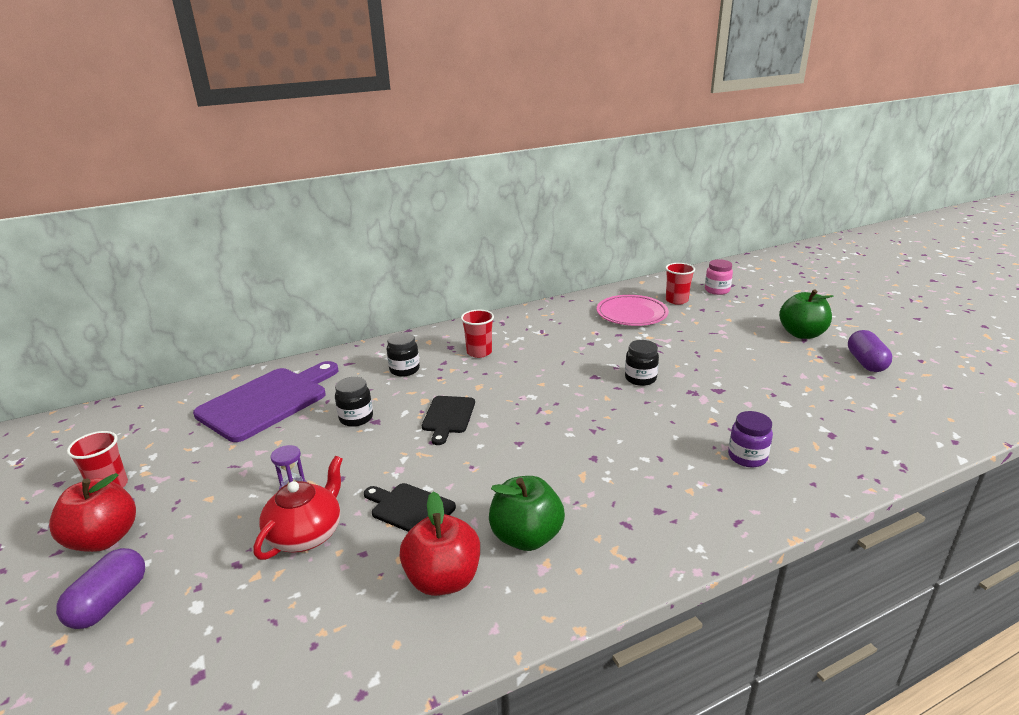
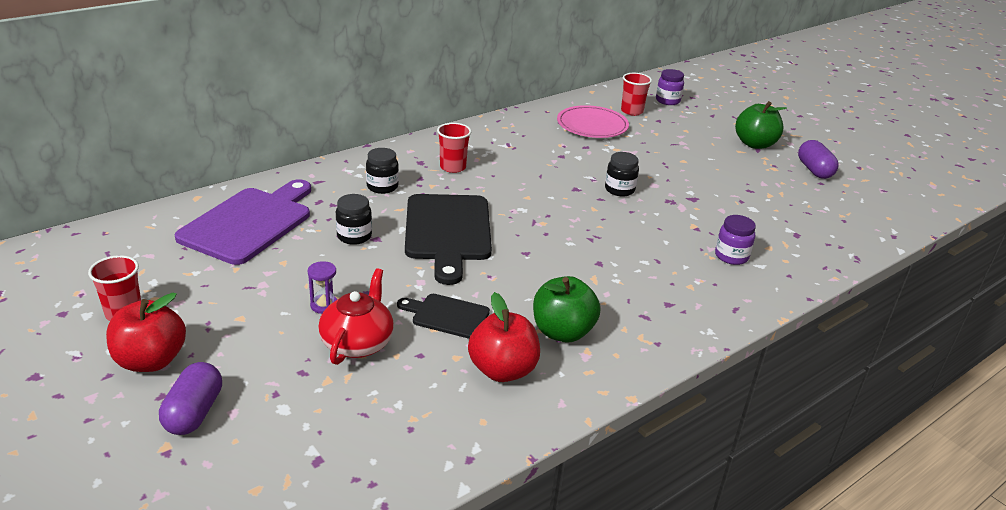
camera: 15 degrees left, 5 degrees up
(448, 417) = (448, 231): black cutting board -> black cutting board, size x1.91
(717, 290) = (667, 101): pink jar -> purple jar

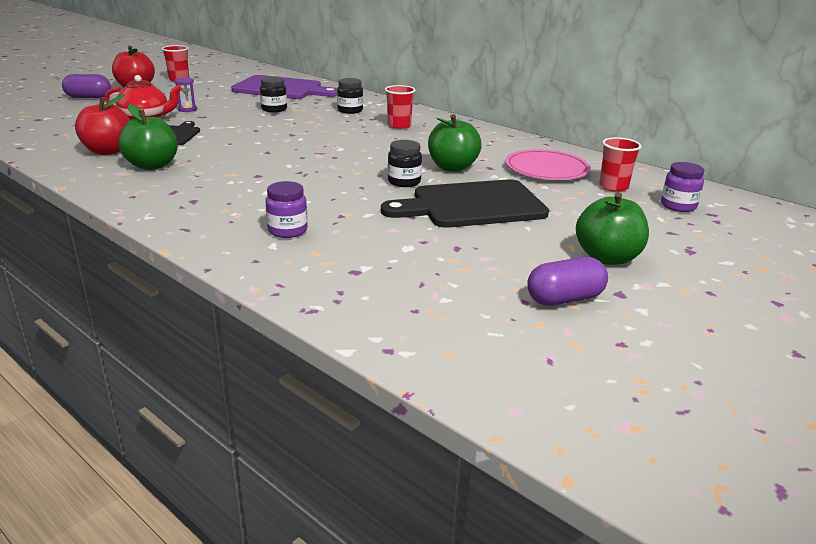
camera: 80 degrees right, 5 degrees down
(448, 231) = (291, 130): black cutting board -> black cutting board (472, 205)
(584, 162) = (452, 167): none -> green apple

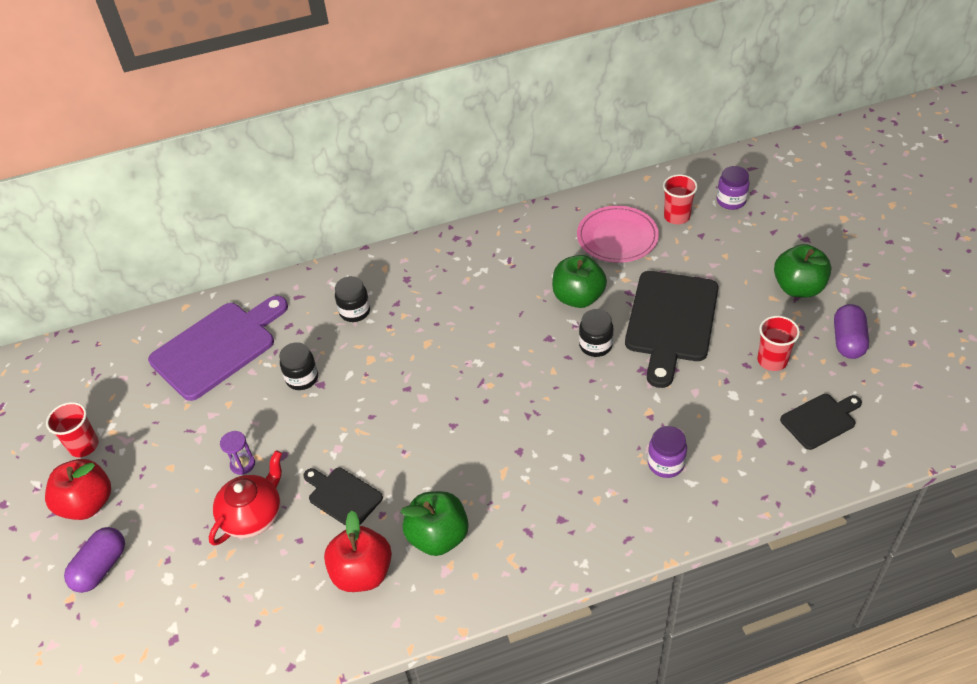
camera: 55 degrees left, 20 degrees up
(399, 126) = (435, 290): red cup -> red cup (772, 360)
(419, 300) = (820, 420): none -> black cutting board

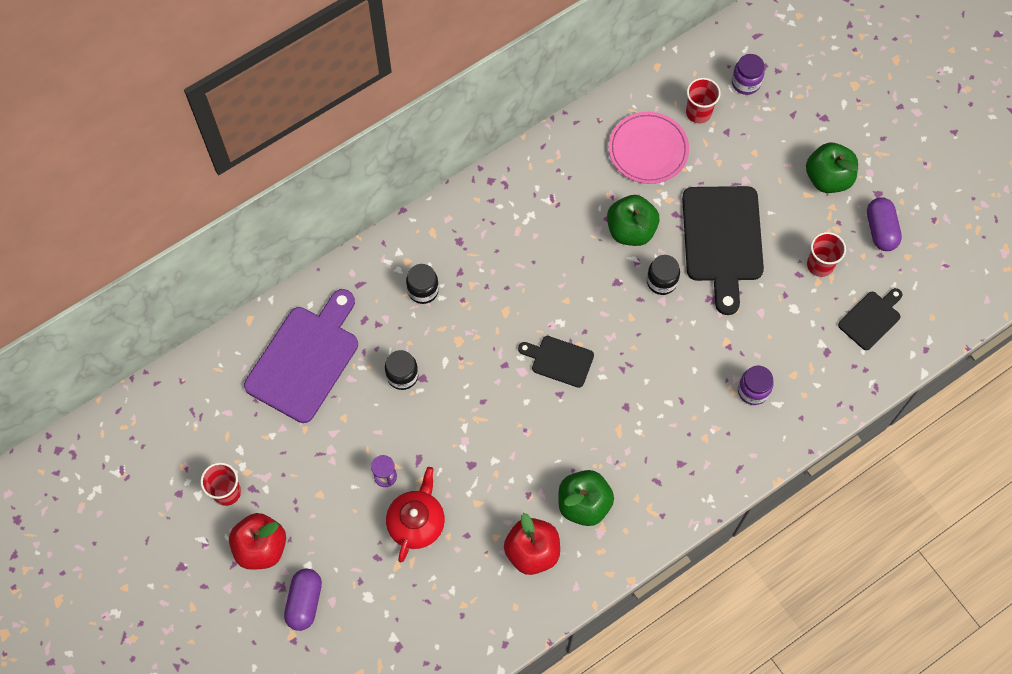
camera: 20 degrees left, 20 degrees up
(343, 496) = (488, 486): black cutting board -> black cutting board (559, 360)

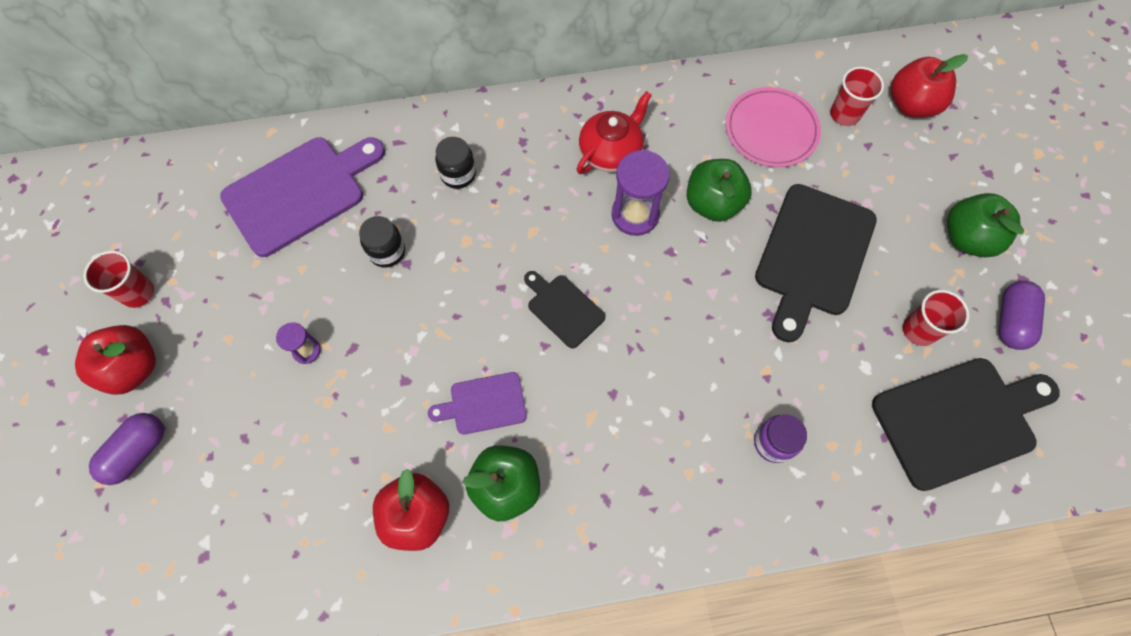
camera: 25 degrees right, 0 degrees up
(416, 522) = (309, 418): red teapot -> red teapot (611, 152)
(538, 455) = (484, 404): none -> purple cutting board
(577, 264) = (635, 215): none -> purple hourglass
(661, 281) = (721, 271): black jar -> none
(745, 83) = (911, 104): purple jar -> red apple
(871, 318) = (959, 420): black cutting board -> black cutting board, size x1.91

